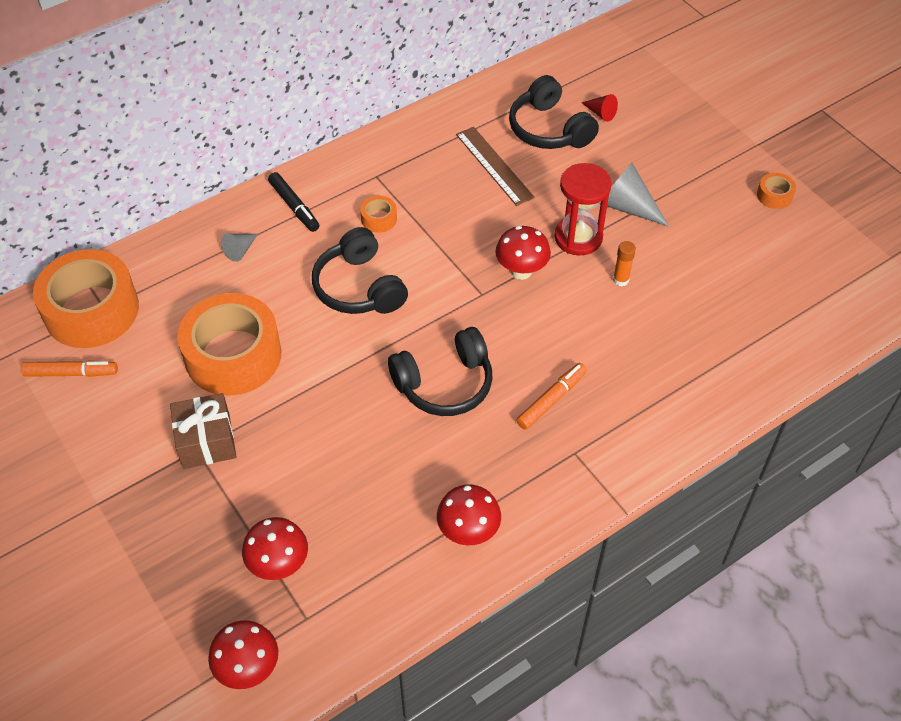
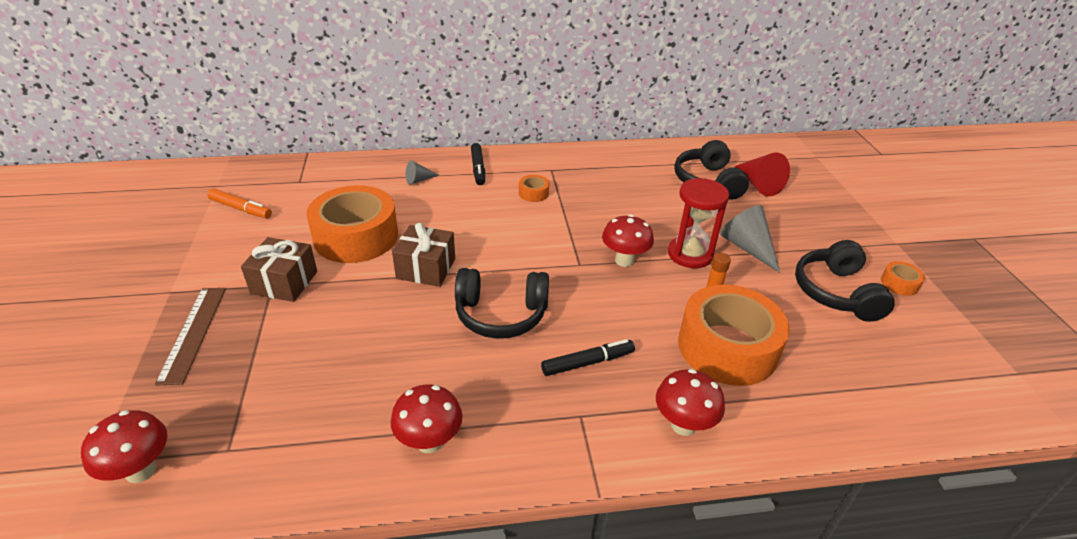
camera: 25 degrees right, 15 degrees down
(91, 310) = (290, 180): orange tape -> orange tape (727, 347)
(279, 565) = (249, 394): red mushroom -> red mushroom (683, 425)
(336, 363) = (426, 268): none -> brown gift
(359, 287) = (485, 228): black headphones -> black headphones (836, 292)
(494, 165) = (647, 190): brown ruler -> brown ruler (193, 333)
(551, 400) = (587, 363): orange marker -> black marker
(600, 113) = (758, 184): red cone -> red cone, size x1.81

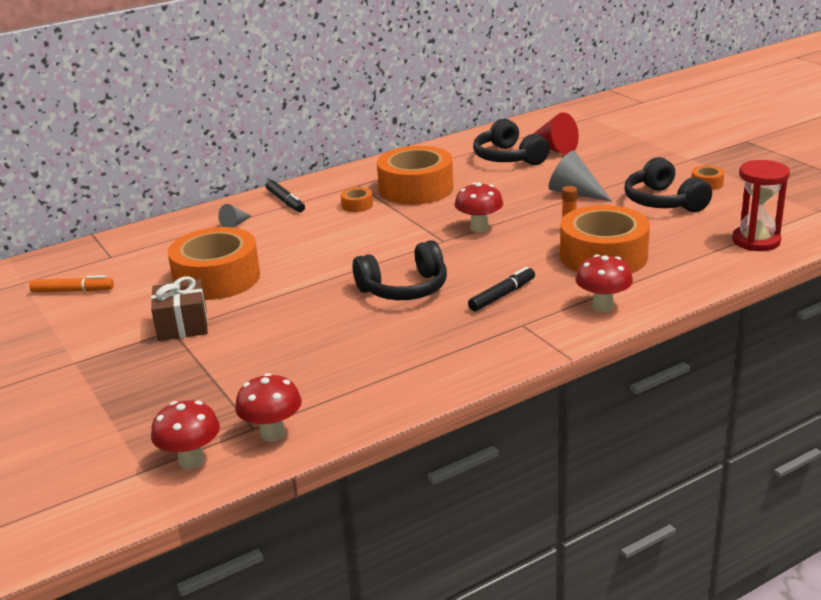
camera: 20 degrees left, 10 degrees down
(193, 333) = (134, 379): brown ruler -> none
(426, 268) = (308, 280): brown gift -> none
(429, 442) = (417, 373): red mushroom -> red mushroom (272, 433)
(598, 191) = (416, 189): none -> orange tape
(690, 254) = (531, 209): red hourglass -> red hourglass (756, 241)

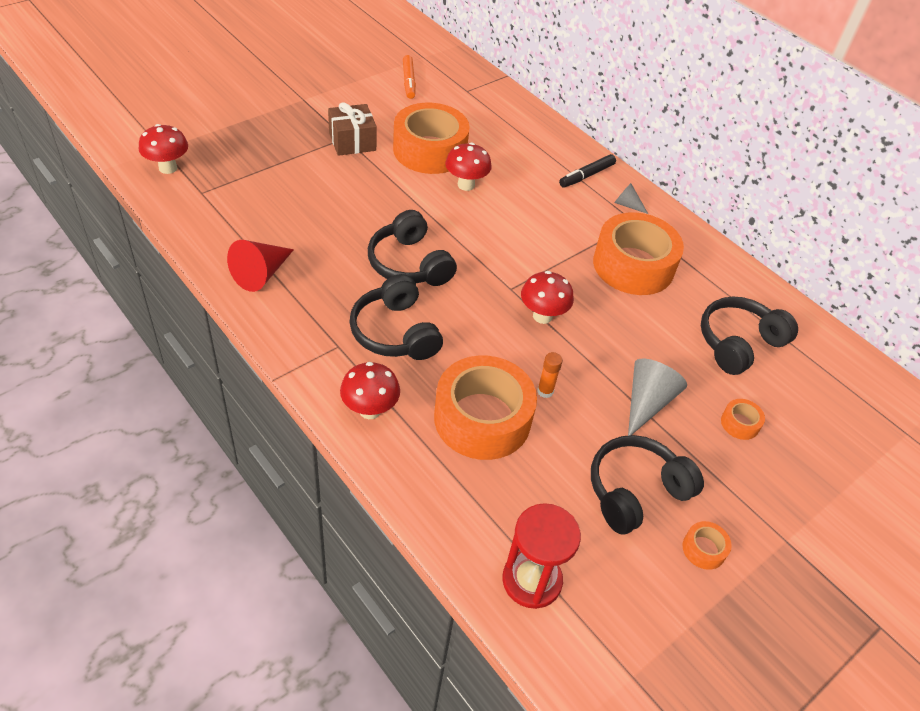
camera: 75 degrees right, 20 degrees up
(235, 224) = (533, 149): grey cone -> grey cone (627, 205)
(272, 433) = (192, 202): red mushroom -> red mushroom (466, 185)
(357, 205) = (585, 224): orange tape -> orange tape (740, 423)
(502, 295) = (395, 332): black marker -> black headphones
(553, 149) = (779, 387): red cone -> red cone (261, 274)

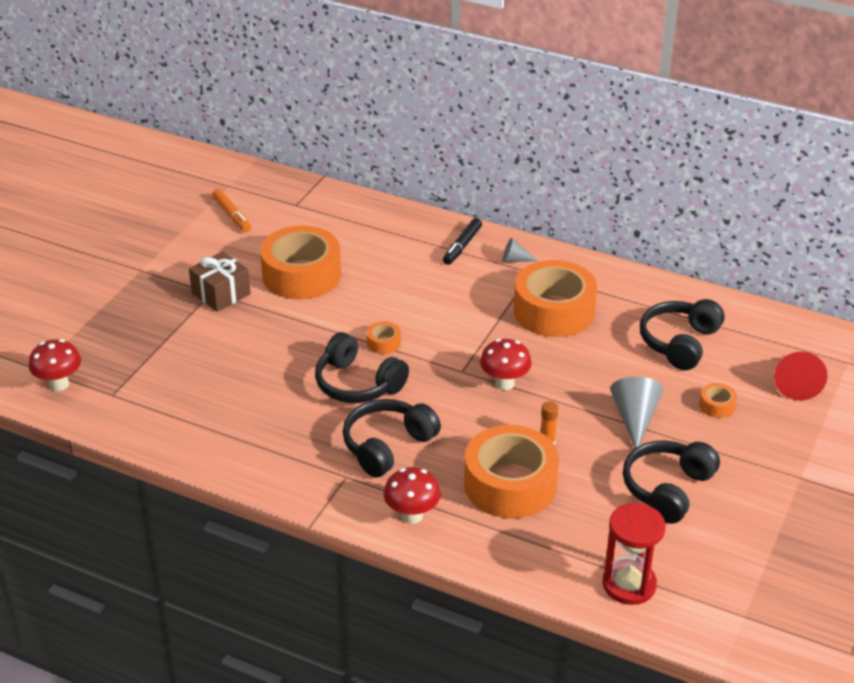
camera: 20 degrees left, 10 degrees down
(261, 274) = (229, 444): red cone -> red cone (796, 383)
(395, 332) = (387, 446): black headphones -> black headphones turned 90 degrees clockwise
(466, 185) = (358, 295): red mushroom -> none
(704, 549) = (743, 509): orange tape -> orange tape (383, 343)

